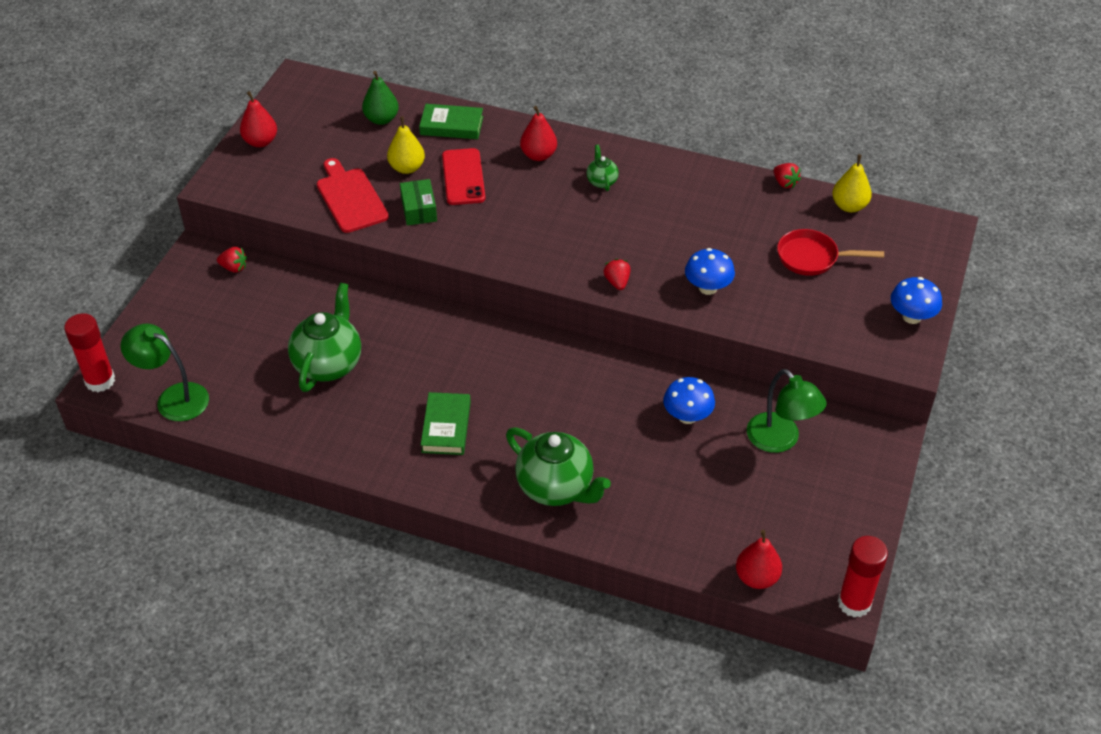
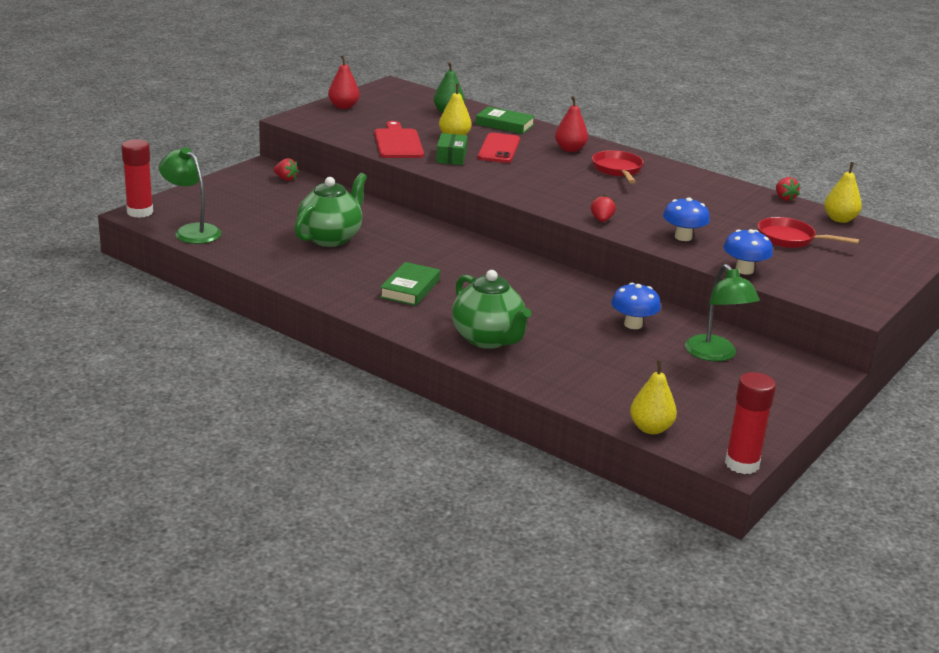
camera: 15 degrees right, 20 degrees down
(601, 181) = (617, 170): green teapot -> red pan
(756, 577) = (650, 428): red pear -> yellow pear
(911, 317) = (872, 286): blue mushroom -> blue mushroom (744, 270)

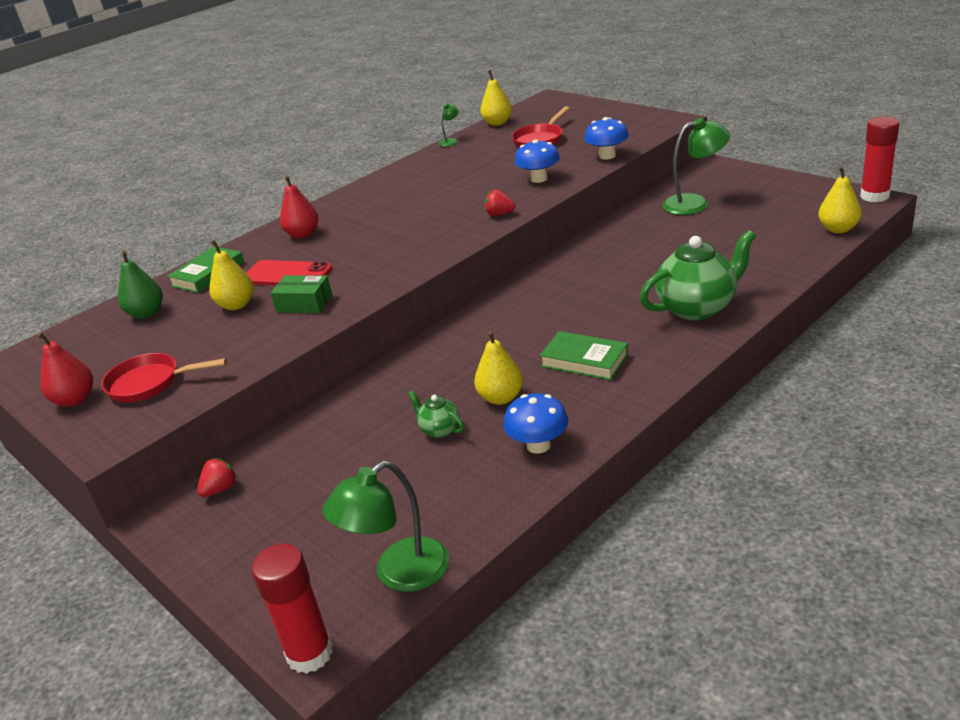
camera: 75 degrees left, 5 degrees up
(330, 238) = (439, 430): green teapot -> green teapot, size x0.48
(365, 258) = (501, 398): none -> yellow pear
(398, 143) = (241, 344): red cutting board -> none
(617, 170) = (369, 209): red pan -> red pan (150, 383)
(633, 324) = (646, 237): blue mushroom -> blue mushroom (538, 445)
(784, 198) = (450, 141): red strawberry -> green lamp

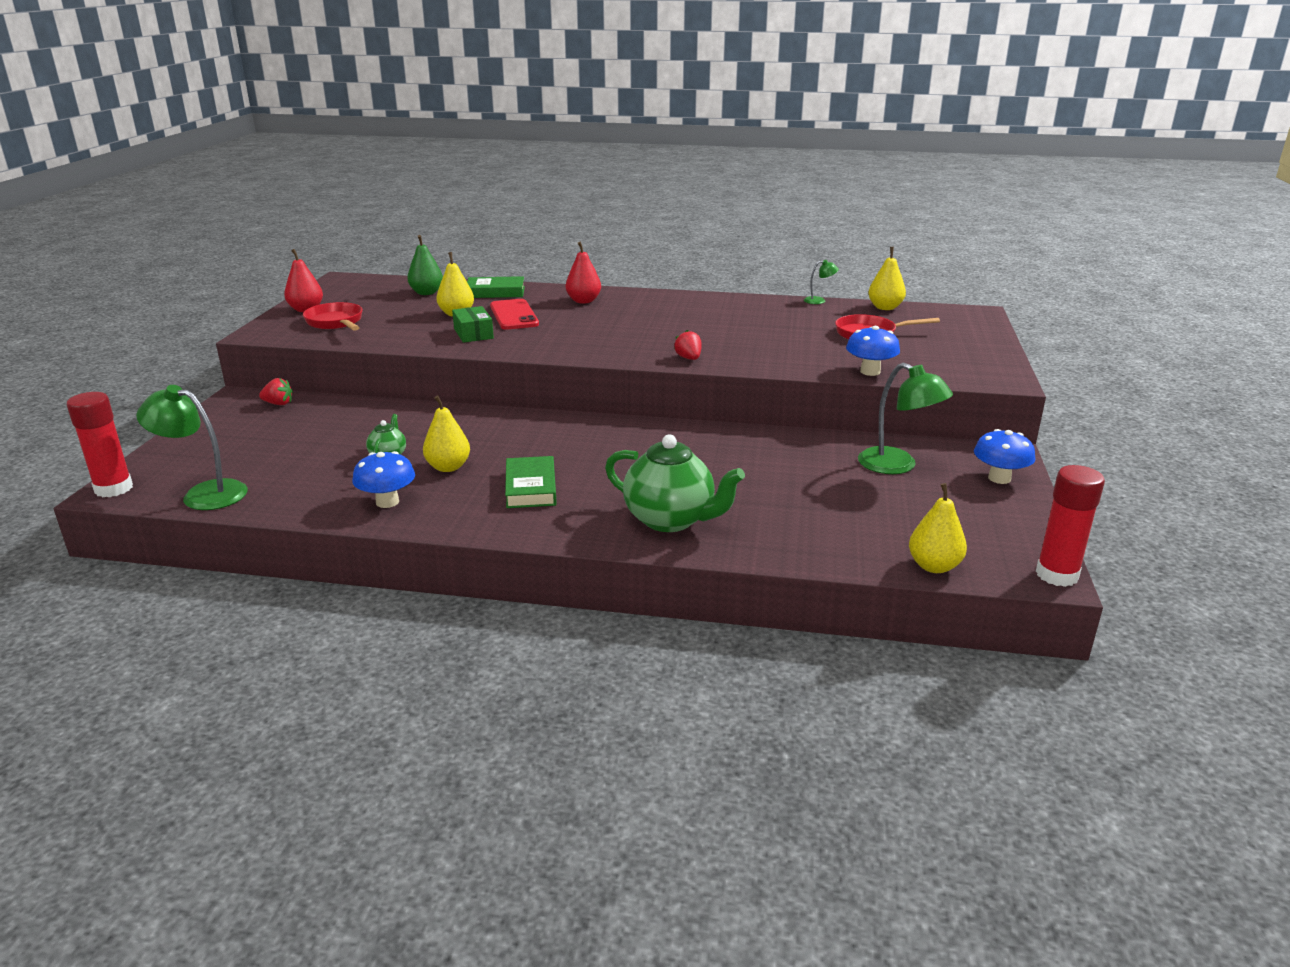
camera: 50 degrees right, 5 degrees down
(539, 179) = (780, 355): blue mushroom -> blue mushroom (999, 478)

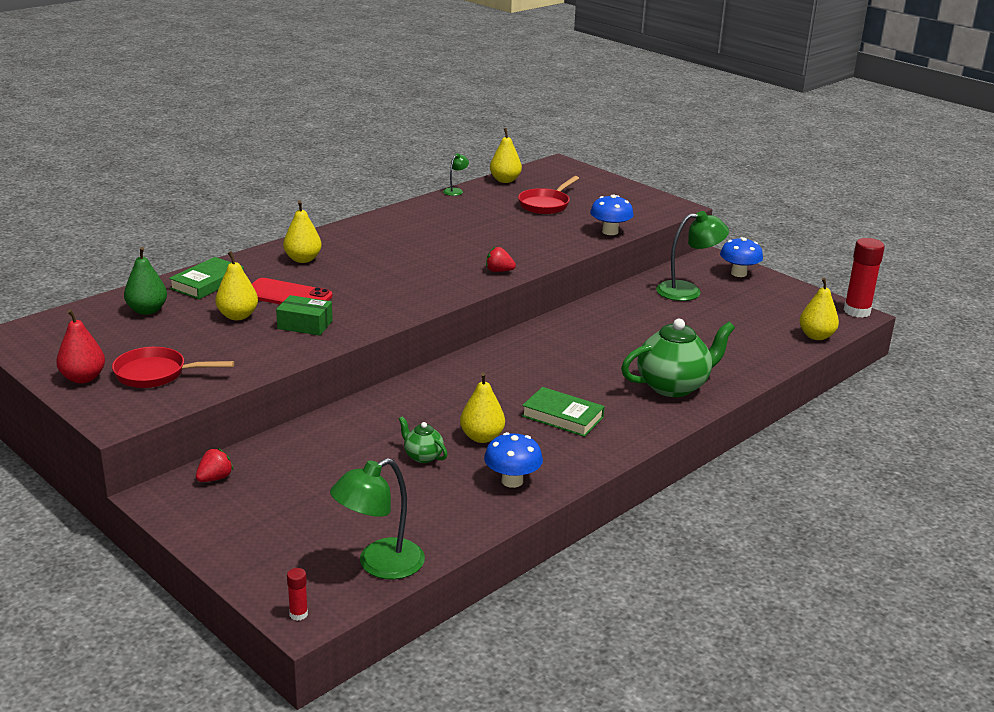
camera: 55 degrees left, 0 degrees up
(114, 489) = (298, 614): red glue stick -> red glue stick, size x0.45
(583, 301) = (303, 259): red pear -> yellow pear

